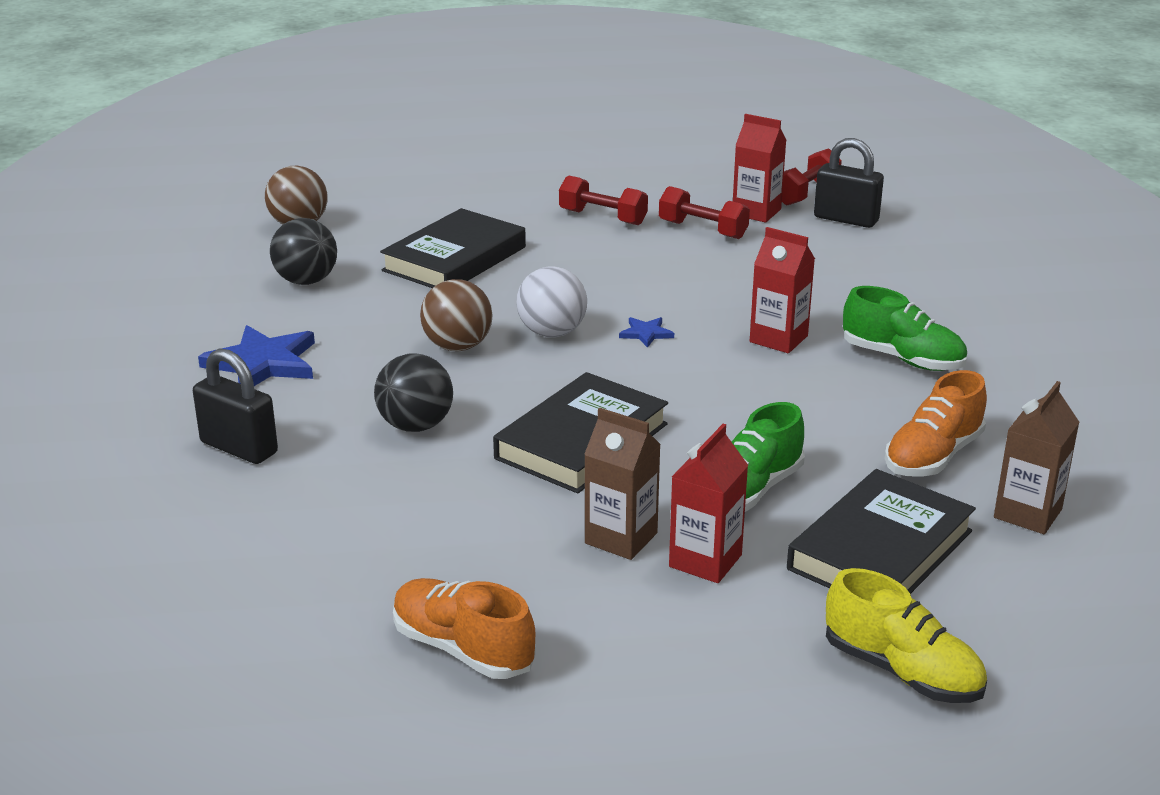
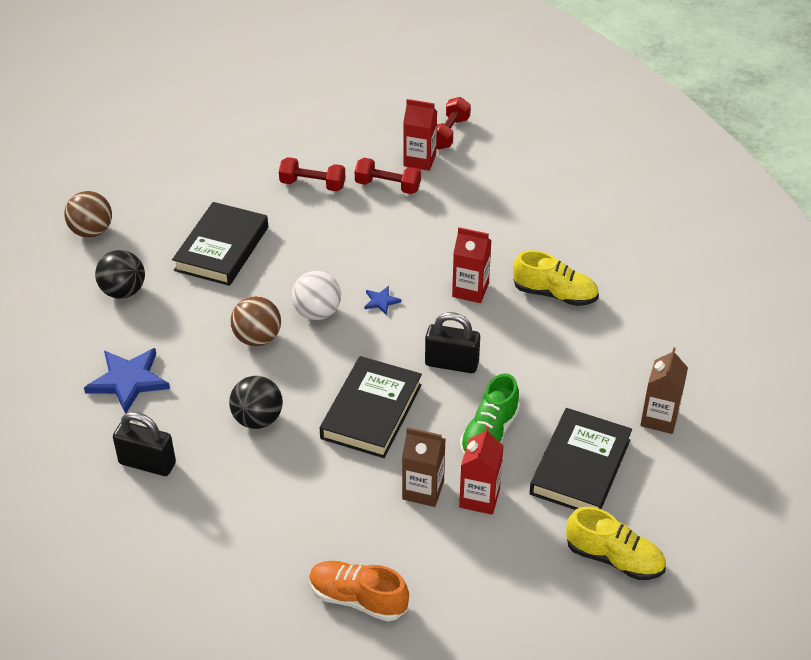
camera: 15 degrees left, 15 degrees up
(846, 219) = (483, 157): black padlock -> black padlock (451, 363)
(902, 359) = (555, 294): green shoe -> yellow shoe
(933, 456) = (593, 380): orange shoe -> none

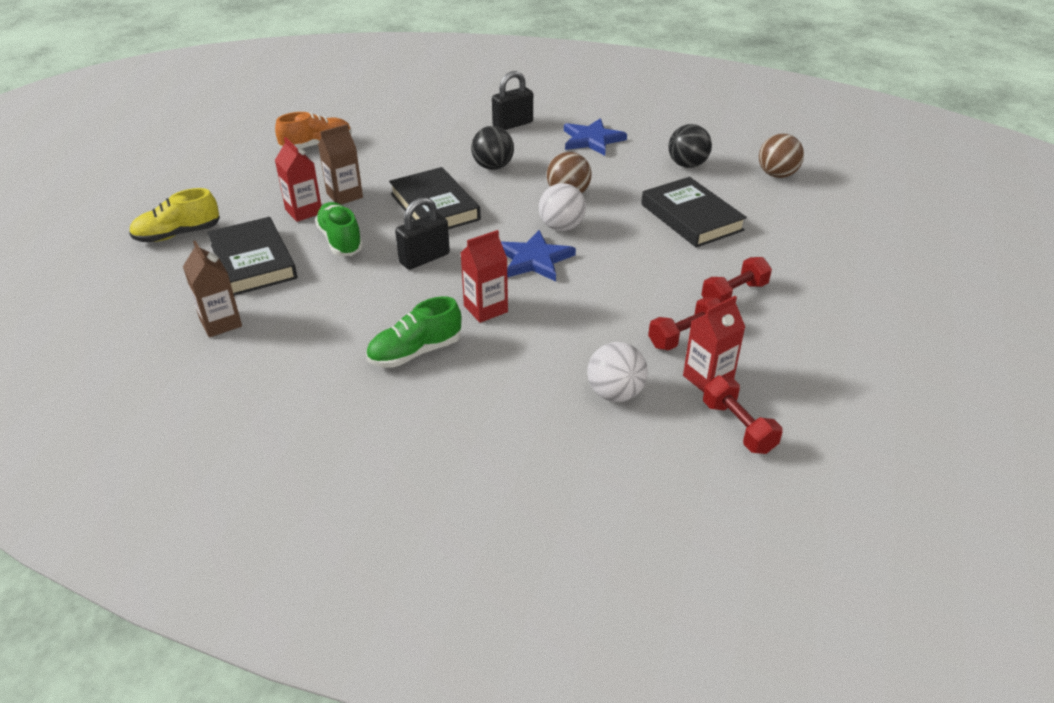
camera: 130 degrees right, 5 degrees down
(381, 301) = (534, 259): blue star -> blue star, size x2.09
(479, 189) = (615, 393): none -> white ball
(555, 294) = (415, 352): yellow shoe -> green shoe

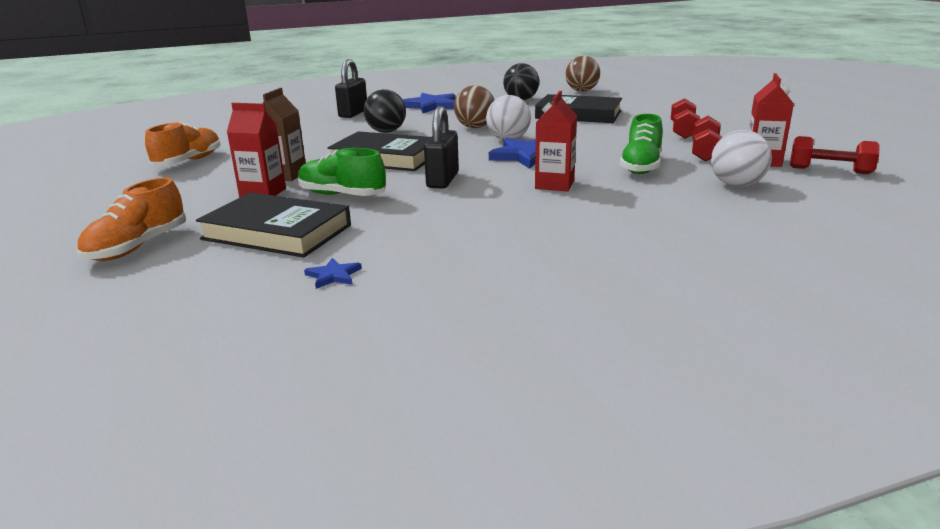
camera: 40 degrees left, 15 degrees down
(178, 234) = (137, 247): yellow shoe -> orange shoe
(221, 323) = (333, 276): brown carton -> blue star
(415, 352) = (560, 221): green shoe -> green shoe (641, 166)

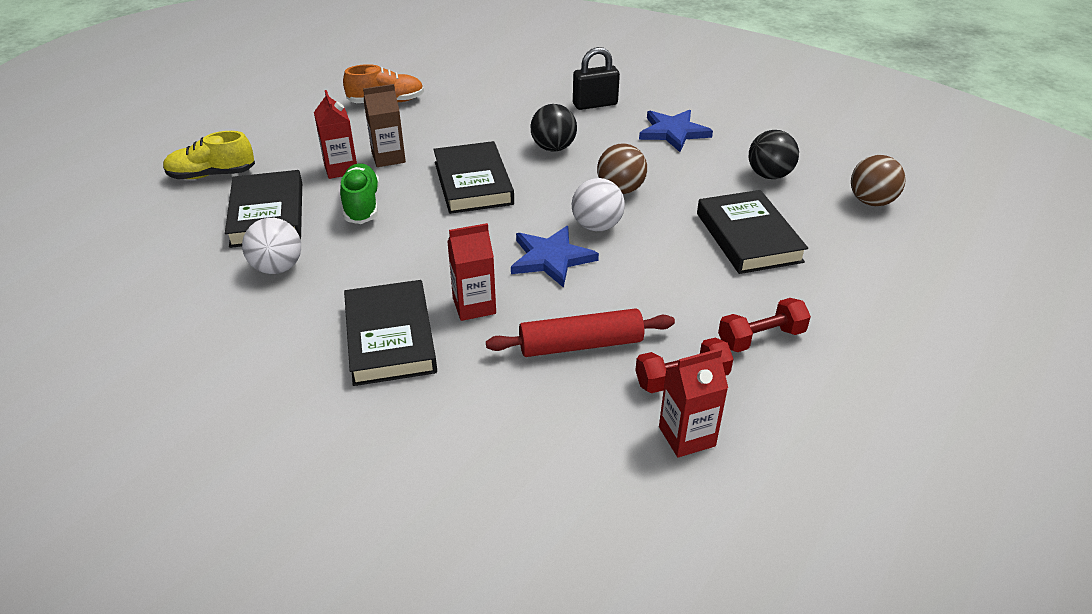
camera: 55 degrees right, 15 degrees up
(137, 247) = (212, 175): orange shoe -> yellow shoe
(333, 276) = (205, 274): blue star -> none
(443, 180) = (436, 238): black padlock -> none
(559, 216) = (390, 338): none -> black book
(641, 166) = (581, 344): green shoe -> red rolling pin
(736, 185) = (571, 433): white ball -> white ball (277, 268)
(829, 171) = (698, 505): red dumbbell -> none

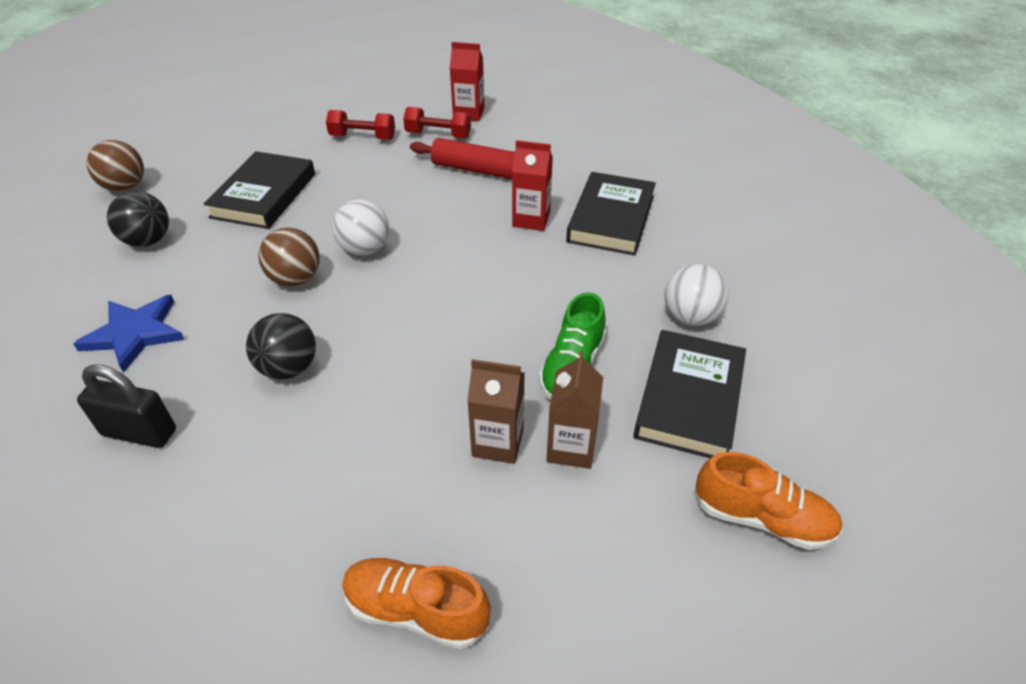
camera: 150 degrees left, 5 degrees up
(212, 175) = (762, 518): yellow shoe -> orange shoe
(341, 169) = (571, 447): red carton -> brown carton
(473, 183) = (428, 350): black book -> none
(551, 258) = (435, 235): blue star -> none

